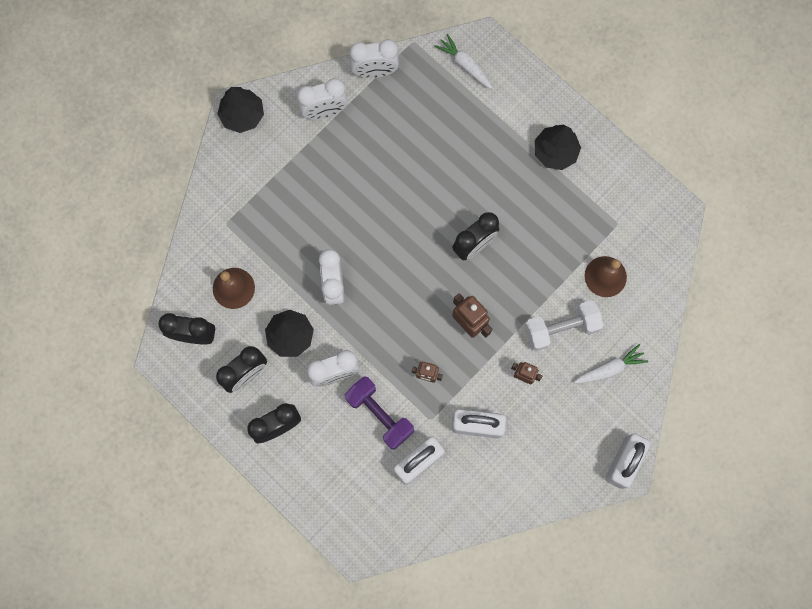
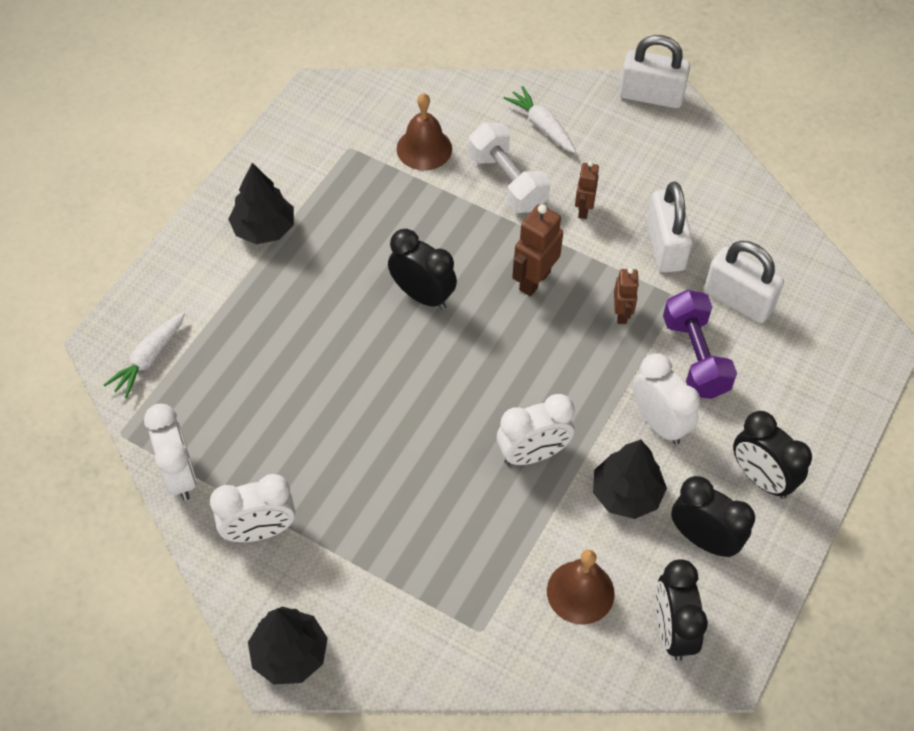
camera: 105 degrees left, 20 degrees down
(324, 111) = (259, 531): white clock -> white clock turned 105 degrees clockwise
(379, 414) = (695, 357): purple dumbbell -> purple dumbbell turned 45 degrees counterclockwise

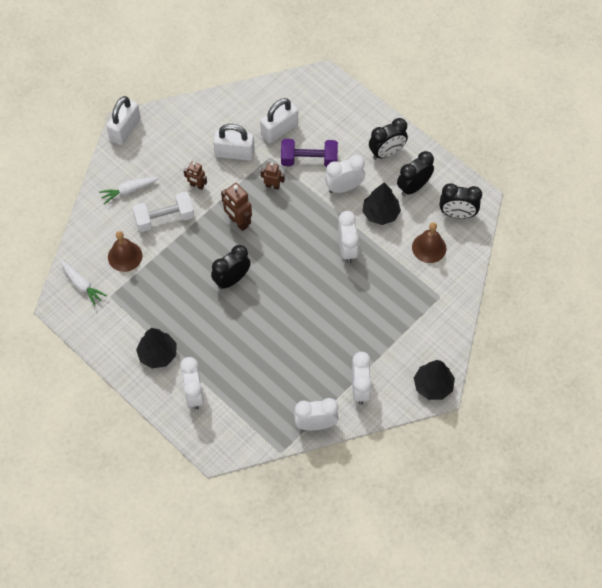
camera: 75 degrees left, 5 degrees up
(149, 359) = (234, 431): white carrot -> white carrot (82, 285)
(204, 291) = (194, 394): none -> white clock

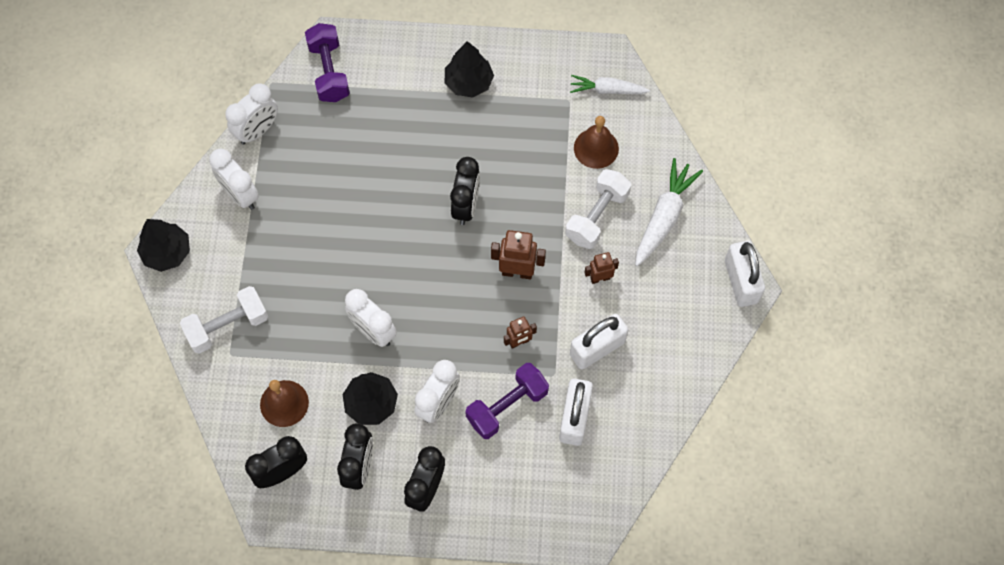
camera: 140 degrees right, 5 degrees up
(128, 191) = (664, 217): white carrot -> white carrot, size x1.51
(194, 394) = (399, 73): white clock -> none
(237, 430) = (329, 72): none -> purple dumbbell
(429, 313) = (228, 326): none -> white dumbbell

